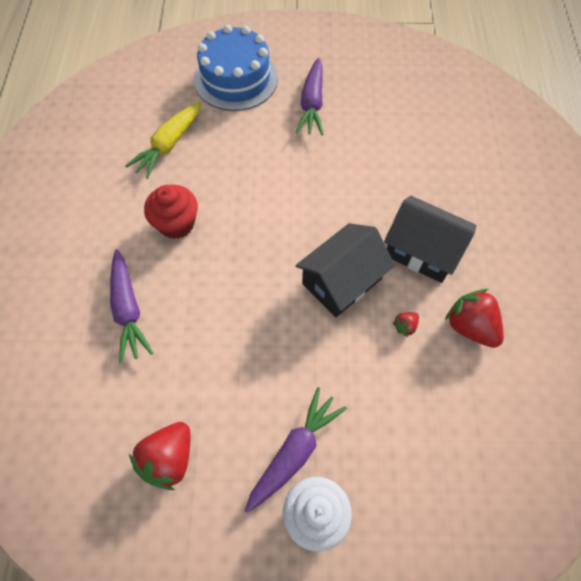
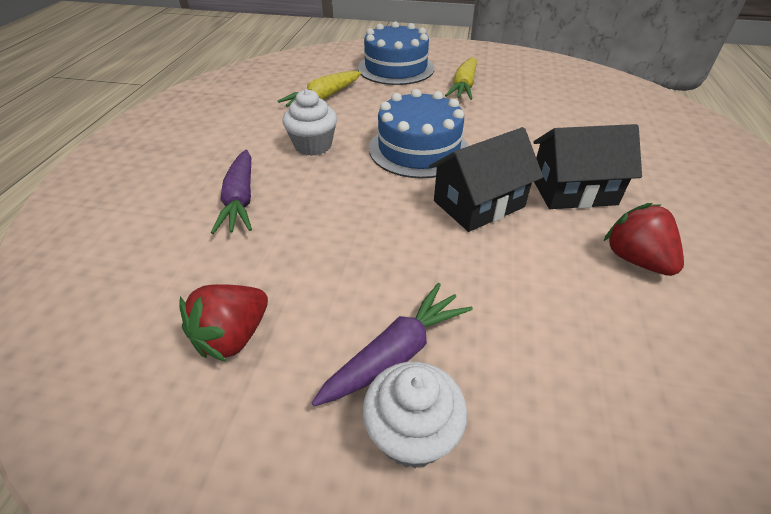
camera: 10 degrees right, 20 degrees down
(176, 223) = (313, 146): red cupcake -> white cupcake
(279, 213) = (419, 149): none -> blue cake
(312, 104) = (463, 87): purple carrot -> yellow carrot
(405, 326) = (552, 249): red strawberry -> none
(422, 251) = (573, 190): black house -> black house turned 45 degrees counterclockwise

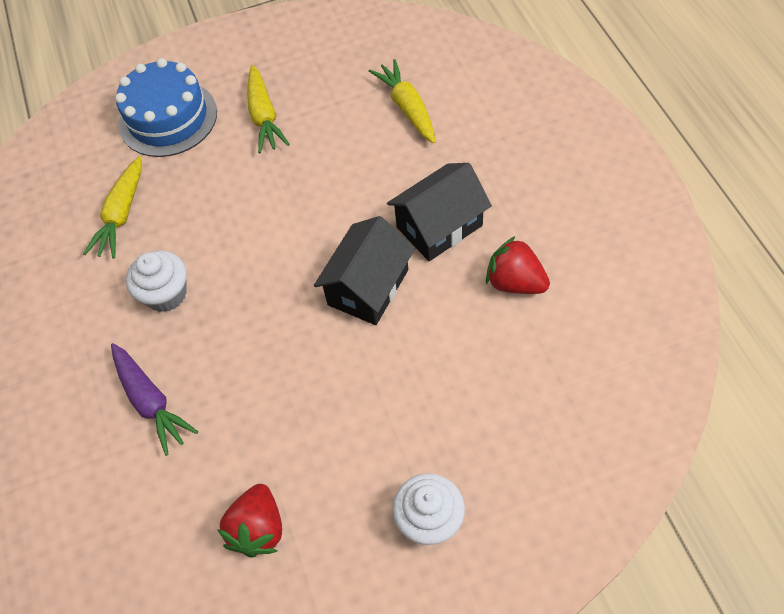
camera: 25 degrees left, 15 degrees up
(396, 353) = (385, 469): purple carrot -> none
(419, 149) = (274, 243): blue cake -> none
(583, 115) = (407, 107): none -> yellow carrot

